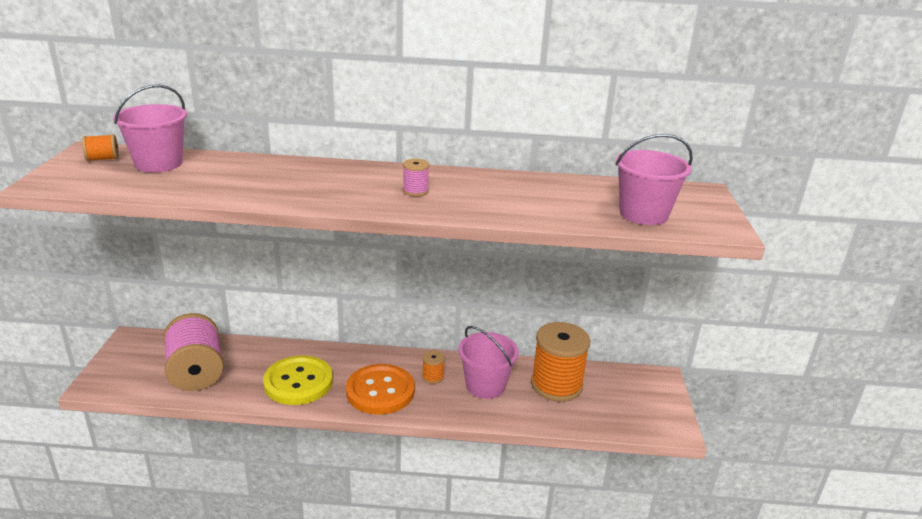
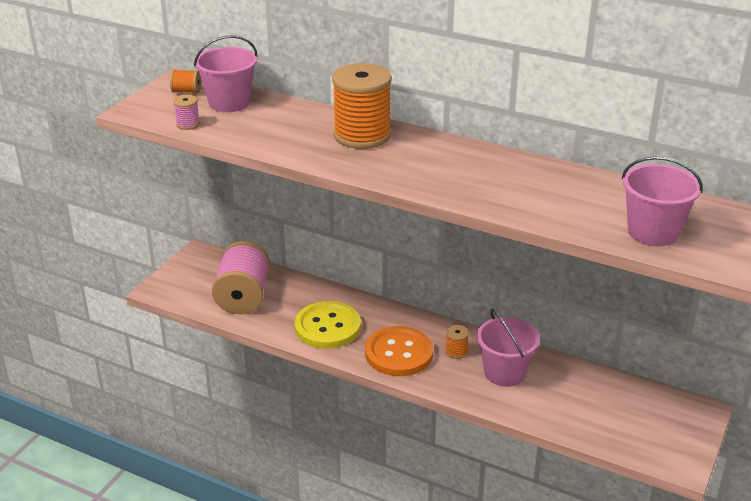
camera: 25 degrees right, 5 degrees up
(415, 191) = (439, 168): pink spool -> pink spool (188, 124)
(556, 385) = (579, 390): orange spool -> orange spool (362, 135)

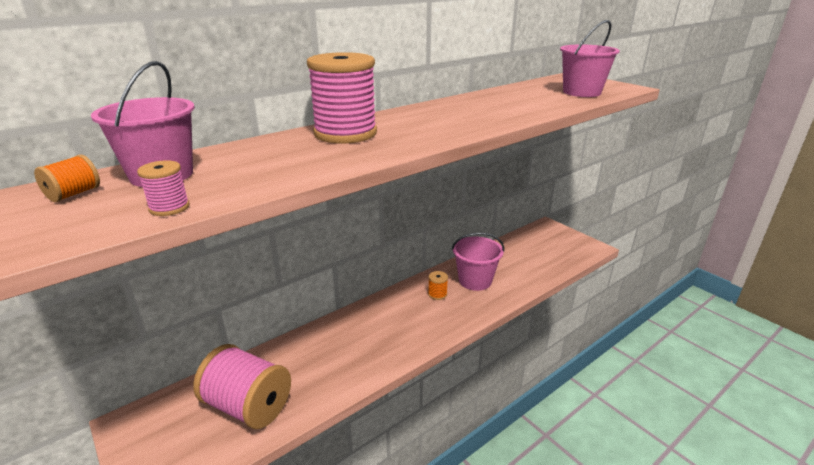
camera: 65 degrees left, 5 degrees down
(327, 327) = (352, 356): yellow button -> none
(362, 135) = (345, 133): orange spool -> pink spool
(399, 353) = (420, 324): orange button -> none

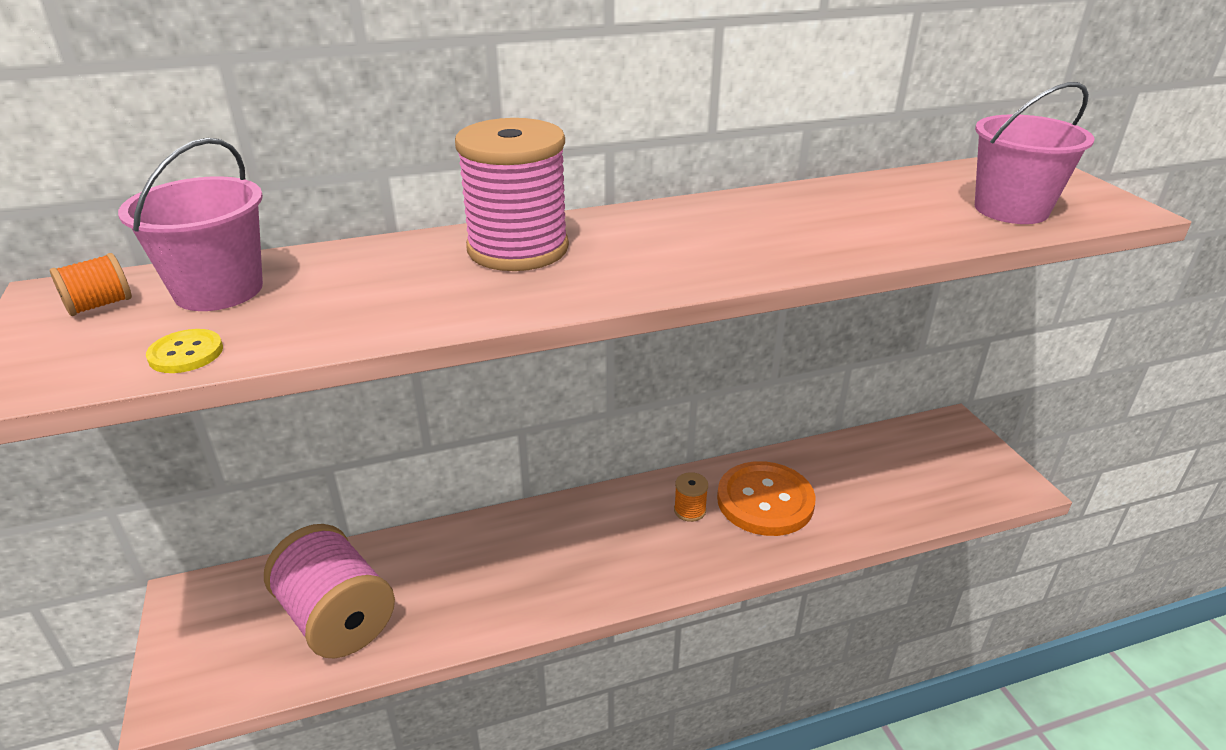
camera: 20 degrees right, 5 degrees up
(169, 208) = (186, 353): pink spool -> yellow button
(475, 280) = (765, 501): pink bucket -> orange button

